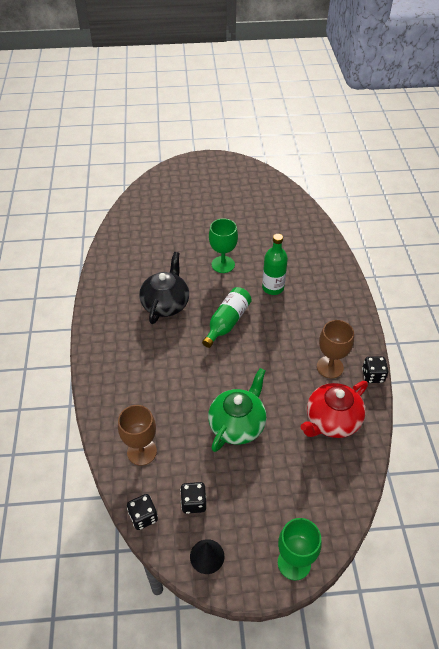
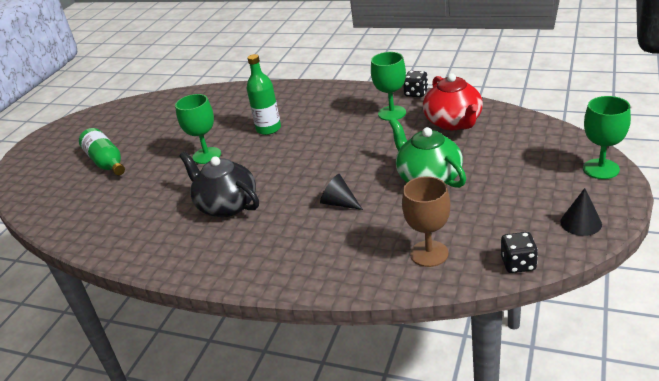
camera: 60 degrees left, 15 degrees down
(187, 373) = (339, 203): none -> black cone
(193, 503) = (513, 223): black dice -> none
(227, 322) = (290, 165): green bottle -> green bottle (106, 162)
(330, 367) = (392, 113): brown goblet -> green goblet

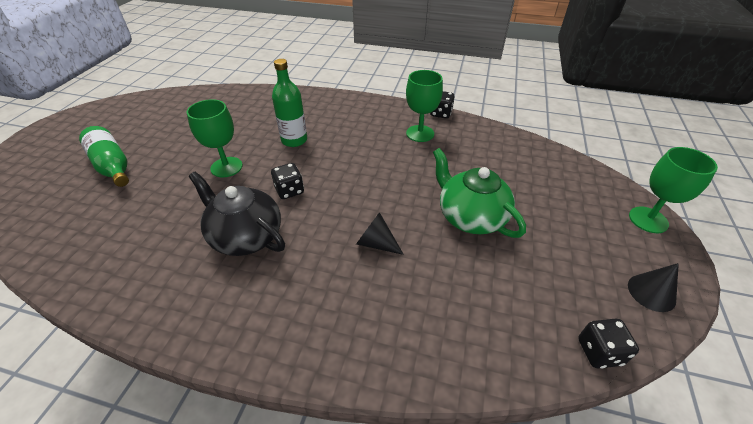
camera: 10 degrees left, 10 degrees up
(264, 169) = (289, 191): none -> black dice
(429, 253) = (490, 327): brown goblet -> none
(453, 122) = (484, 150): red teapot -> none

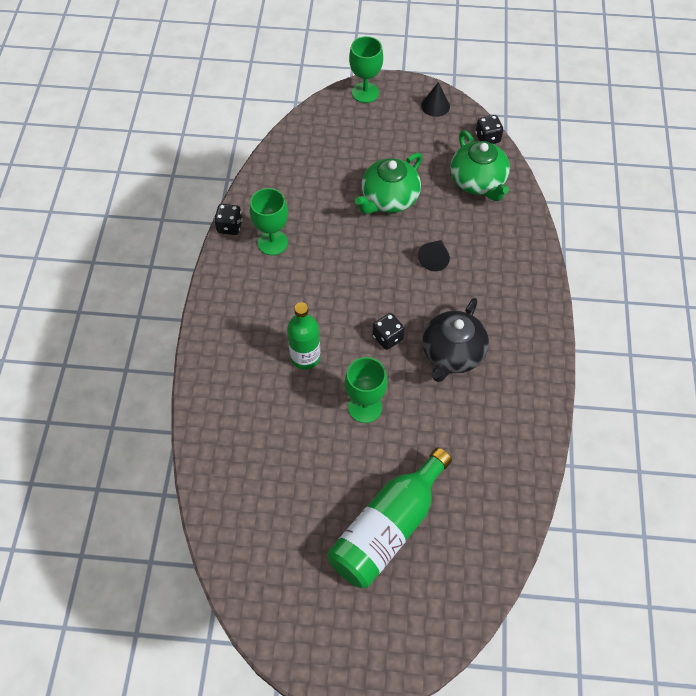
camera: 100 degrees left, 15 degrees up
(112, 166) = (388, 528): green bottle -> green bottle, size x1.51
(502, 317) = (478, 182): none -> green teapot

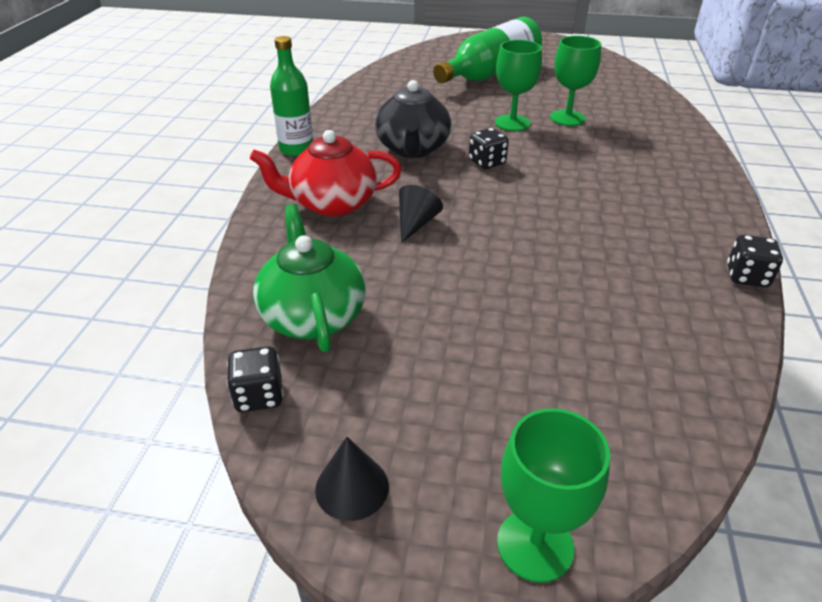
camera: 175 degrees left, 20 degrees down
(272, 242) = (665, 253): green goblet -> green goblet (567, 118)
(305, 357) = (583, 154): green bottle -> green bottle (296, 149)
(389, 199) = (479, 299): green teapot -> none
(452, 354) = (412, 149): black teapot -> black teapot turned 150 degrees clockwise
(497, 276) = (332, 203): none -> red teapot

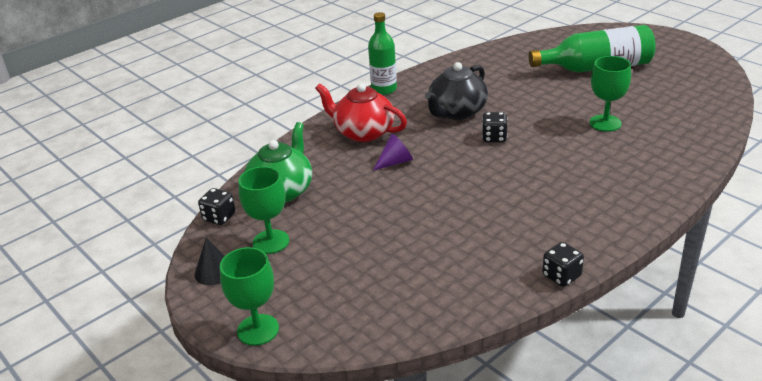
camera: 40 degrees right, 5 degrees down
(416, 223) = (395, 162): black cone -> purple cone
(512, 123) = (554, 114): green goblet -> green goblet (271, 242)

